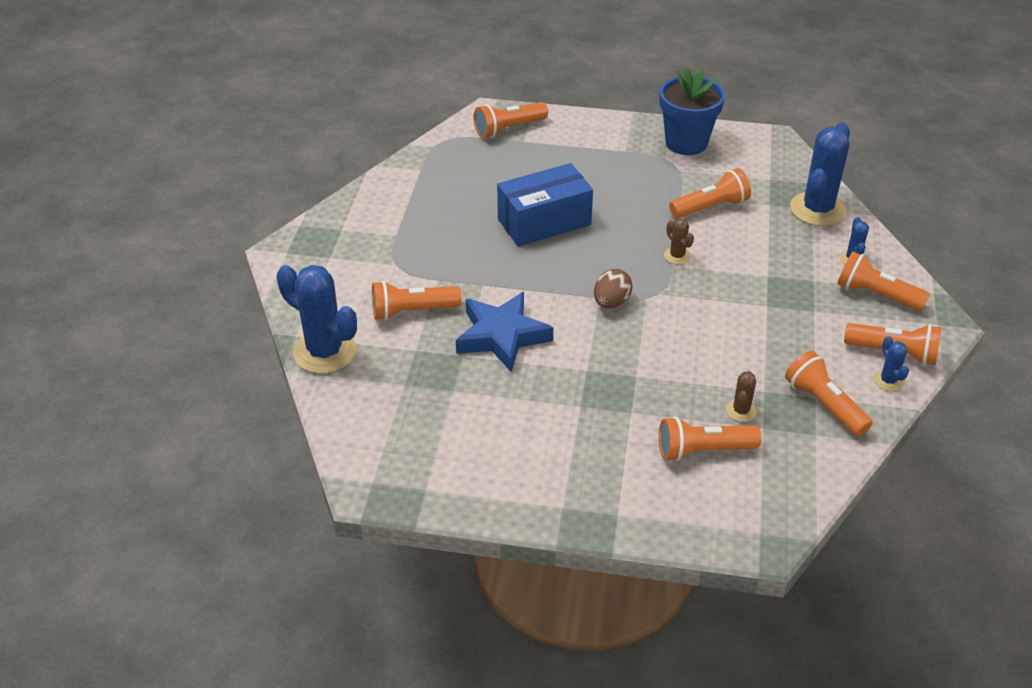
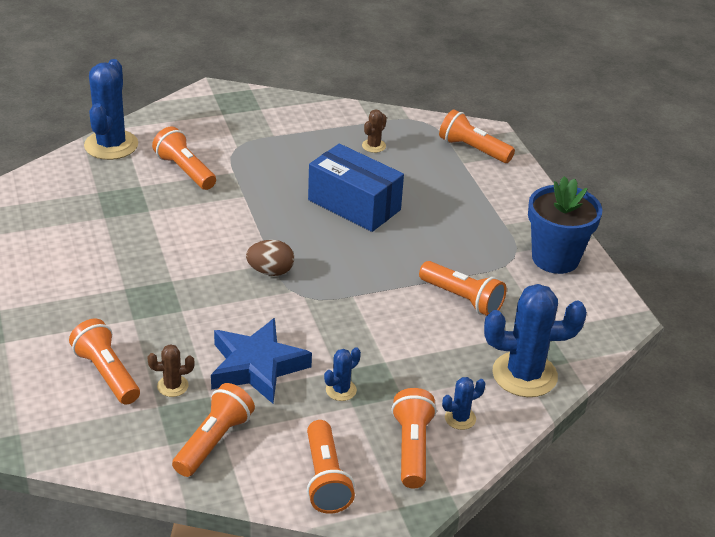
camera: 60 degrees right, 5 degrees down
(502, 336) = (184, 223): blue star -> blue star (257, 367)
(677, 256) = (368, 295): brown cactus -> brown cactus (373, 146)
(888, 380) = (278, 482): blue cactus -> blue cactus (341, 390)

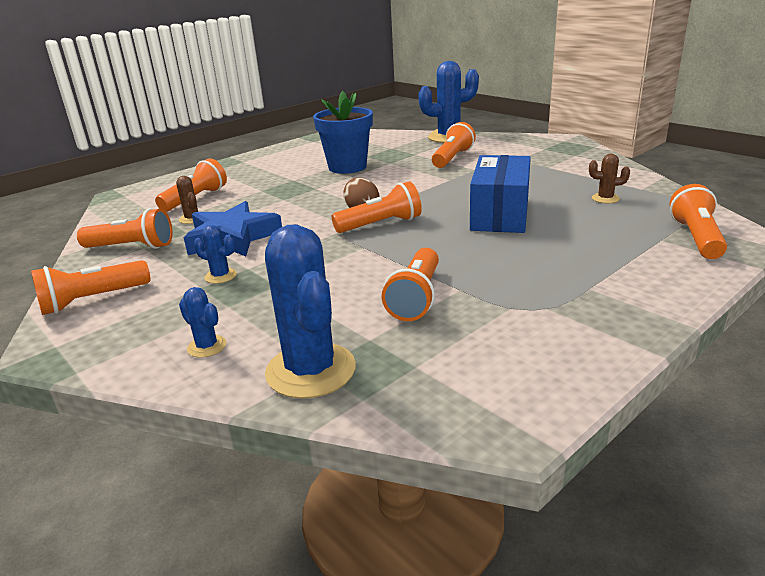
camera: 70 degrees right, 10 degrees down
(412, 448) = (147, 331): orange flashlight -> orange flashlight (380, 224)
(555, 258) = (570, 336): blue flower pot -> blue flower pot (347, 167)

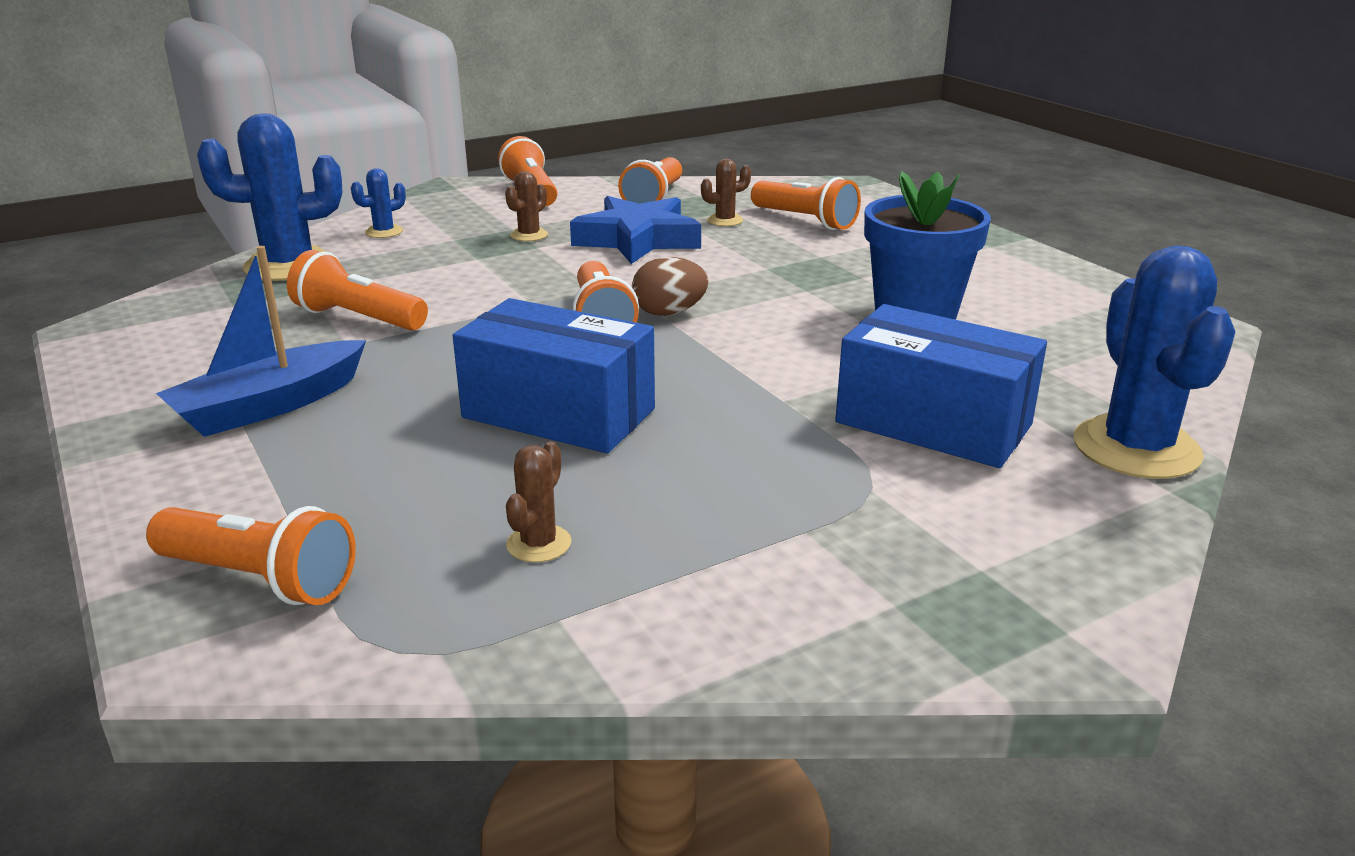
camera: 100 degrees right, 0 degrees up
(220, 276) = (529, 235): blue cactus -> brown cactus
(452, 158) = (933, 424): orange flashlight -> blue box
(562, 286) = (269, 406): none -> blue boat

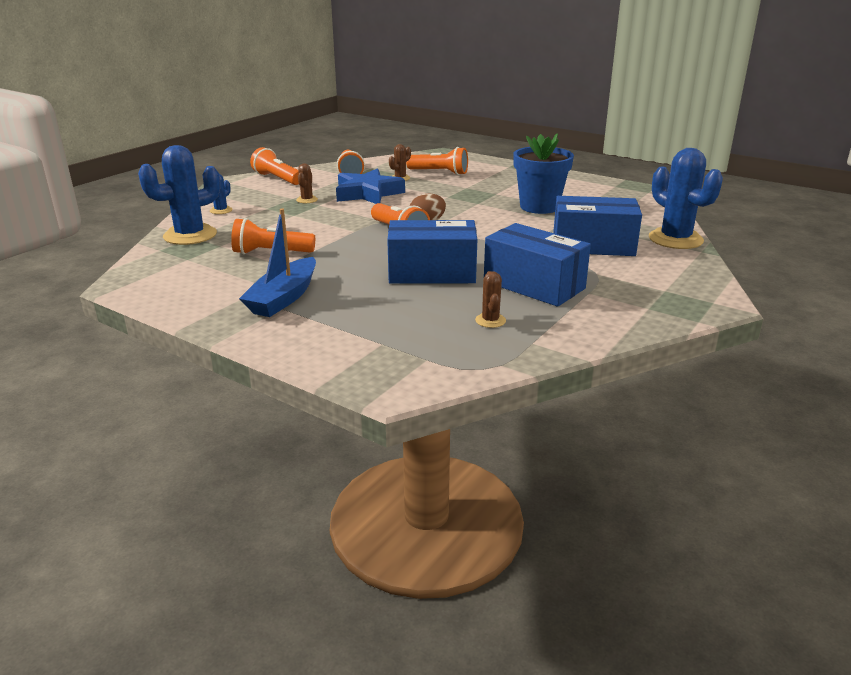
camera: 25 degrees left, 0 degrees up
(259, 579) = (386, 361): orange flashlight -> none
(713, 485) = (534, 285): none -> blue box

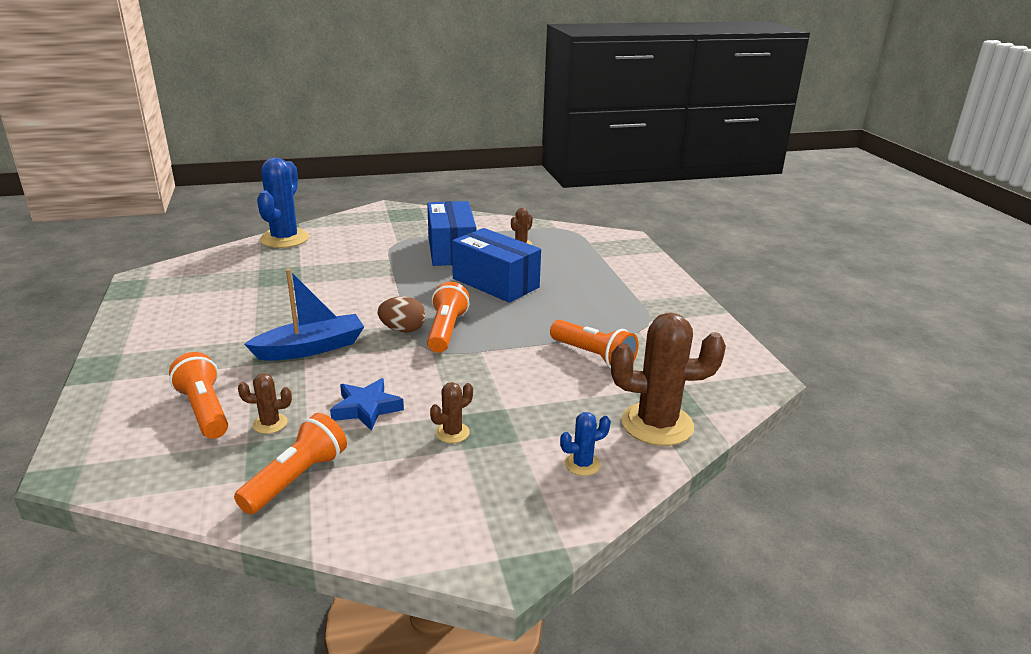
camera: 140 degrees left, 0 degrees up
(190, 235) = (657, 424): blue cactus -> brown cactus
(277, 179) = (415, 523): orange flashlight -> none
(284, 298) = (629, 306): blue boat -> blue boat (311, 348)
(368, 193) = (366, 408): blue star -> blue star, size x0.64
(539, 207) = (272, 304): blue flower pot -> none
(593, 245) = (344, 256): blue box -> none

